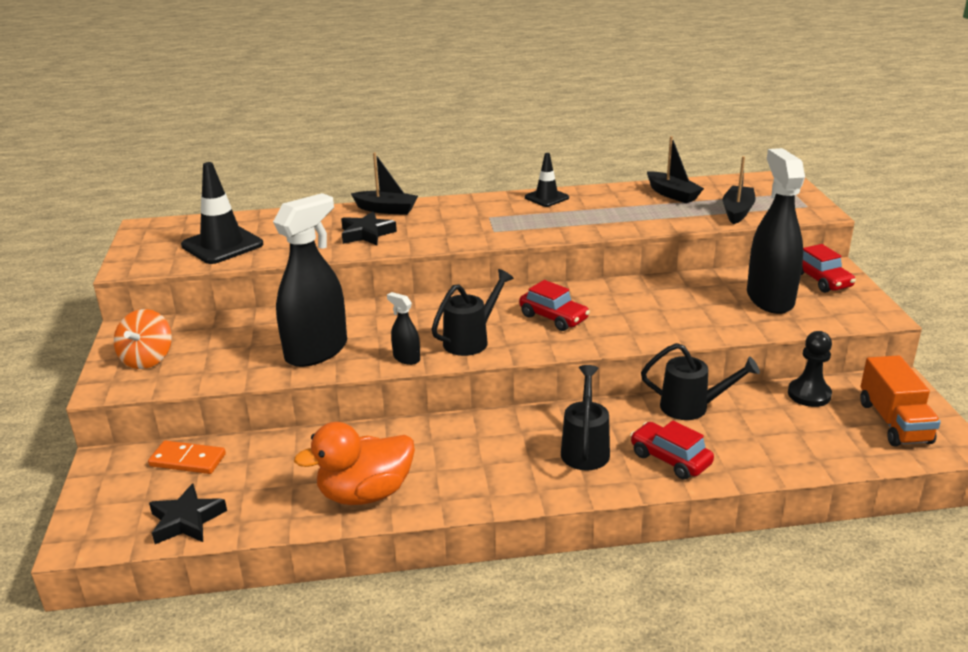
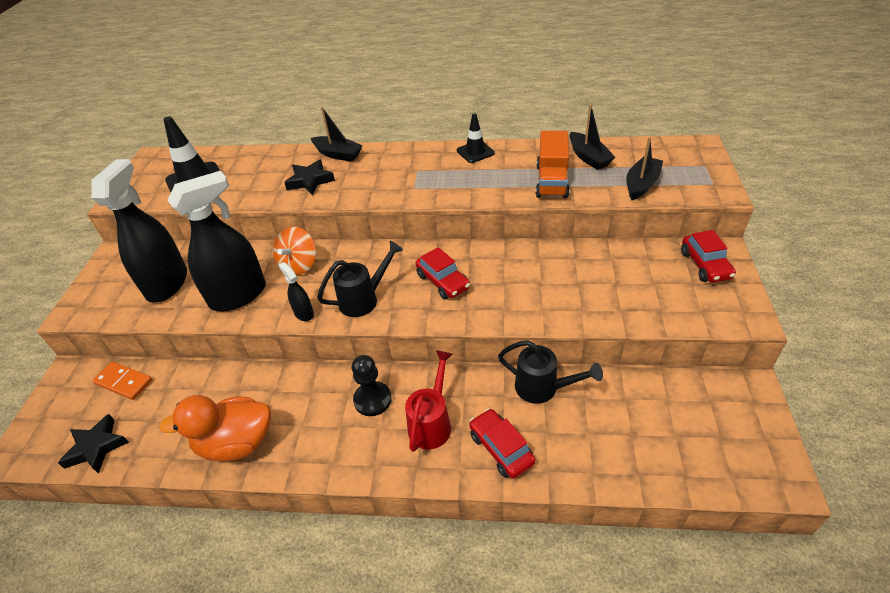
camera: 15 degrees right, 15 degrees up
(147, 359) = (114, 286): orange spinning top -> orange spinning top (299, 265)
(585, 449) = (432, 423): black watering can -> red watering can
(769, 299) = (646, 283): black spray bottle -> black spray bottle (167, 283)
(809, 394) = (657, 389): black pawn -> black pawn (372, 400)
(894, 422) = (729, 438): orange truck -> orange truck (551, 181)

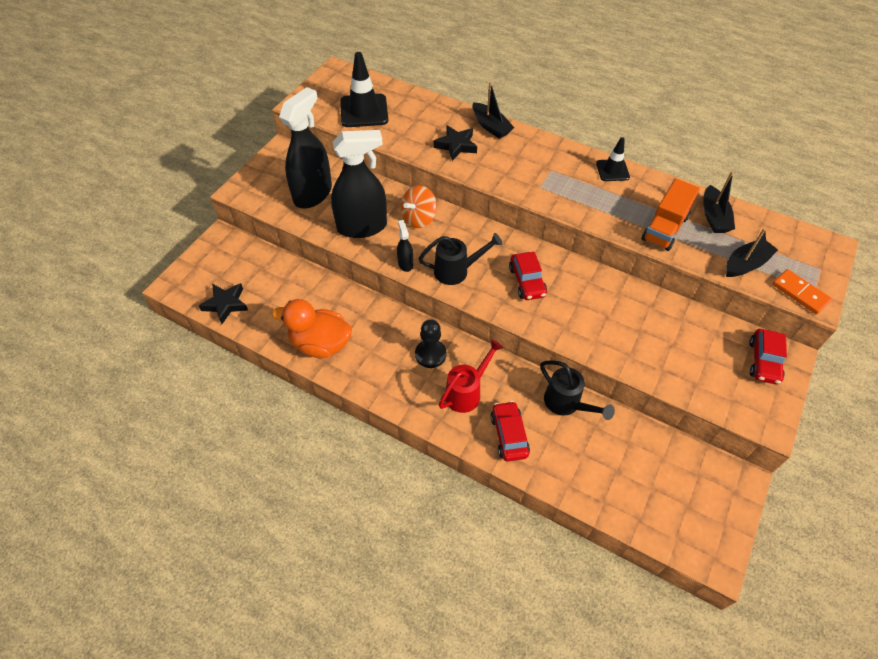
camera: 20 degrees right, 10 degrees up
(124, 382) = (258, 261): orange domino -> orange domino (800, 293)

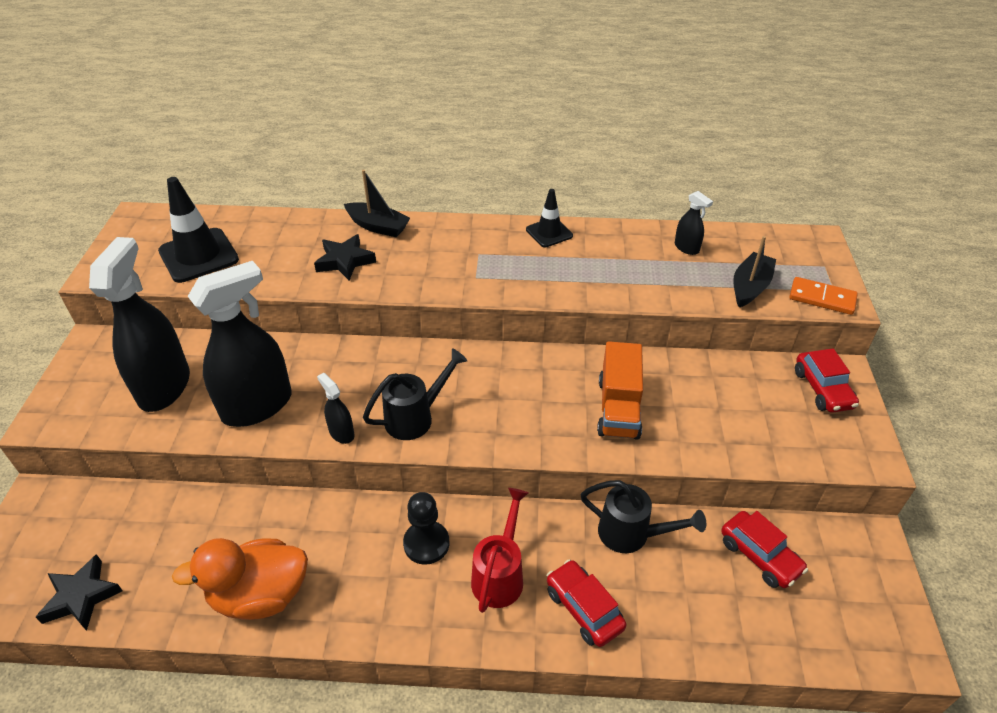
camera: 25 degrees left, 10 degrees down
(418, 218) = (332, 369): orange spinning top -> none
(527, 282) = (511, 398): red car -> red car (759, 556)
(664, 228) = (643, 277): orange truck -> orange truck (618, 408)
(713, 217) = (686, 248): black boat -> black spray bottle

